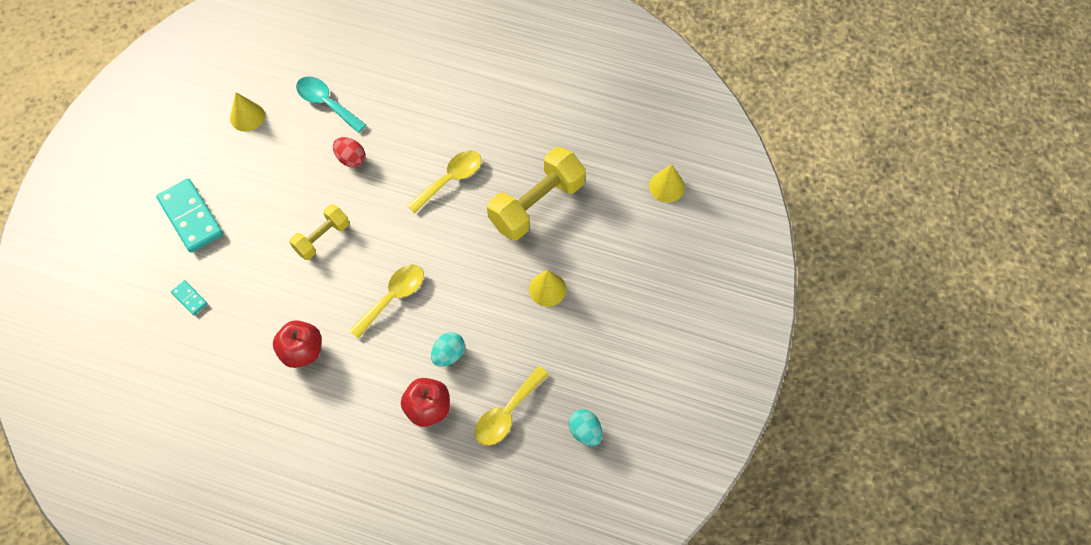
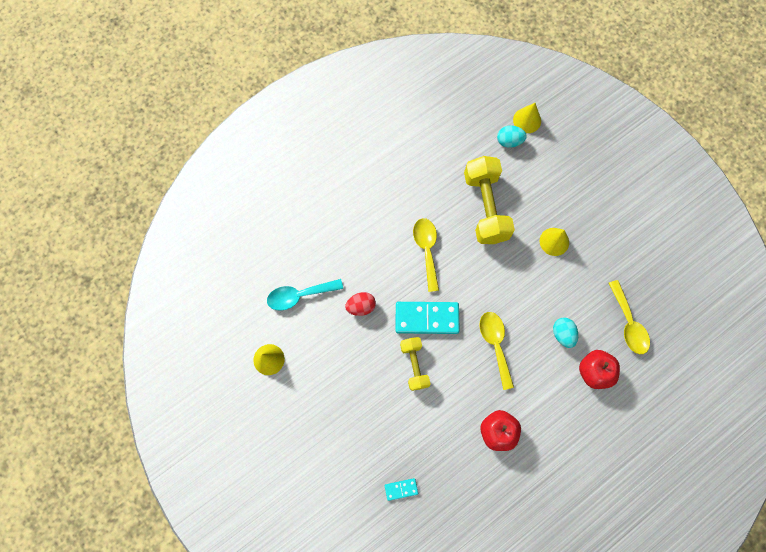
camera: 55 degrees left, 10 degrees up
(191, 217) = (330, 450): turquoise domino -> turquoise domino (427, 318)
(585, 431) = (670, 284): turquoise egg -> turquoise egg (509, 141)

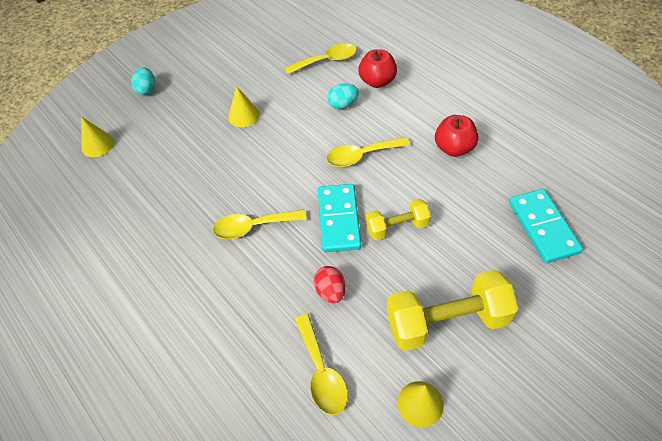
camera: 90 degrees left, 20 degrees down
(299, 295) = (321, 372): turquoise spoon -> yellow spoon
(401, 489) = (543, 227): turquoise domino -> turquoise domino, size x2.14
(485, 207) = (201, 174): yellow dumbbell -> yellow dumbbell (447, 321)
(509, 141) = (121, 158): turquoise egg -> turquoise egg (147, 89)

